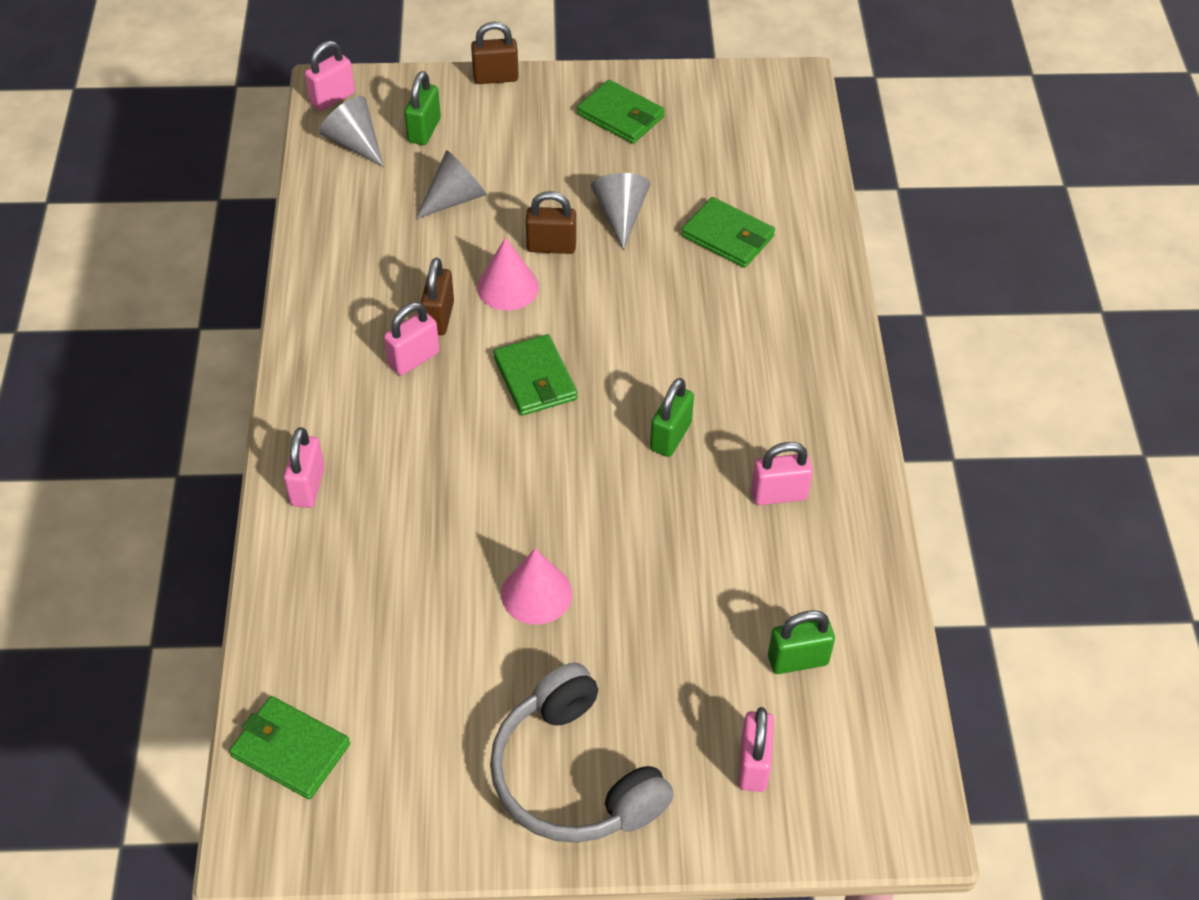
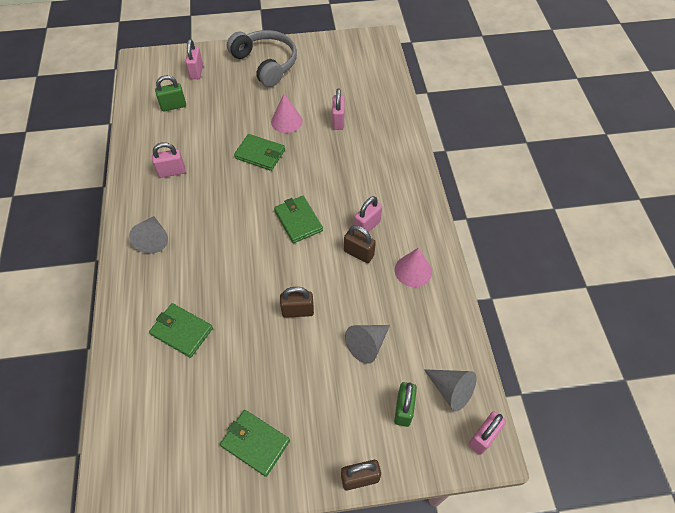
camera: 175 degrees right, 5 degrees up
(291, 750) = (375, 63): green wallet -> green wallet (260, 154)
(308, 486) = (402, 156): pink padlock -> pink padlock (338, 121)
(439, 317) = (359, 253): brown padlock -> brown padlock turned 60 degrees counterclockwise
(508, 287) = (321, 278): pink cone -> pink cone (413, 270)
(620, 215) = (253, 342): grey cone -> grey cone (153, 239)
(670, 436) = (224, 195): green padlock -> none

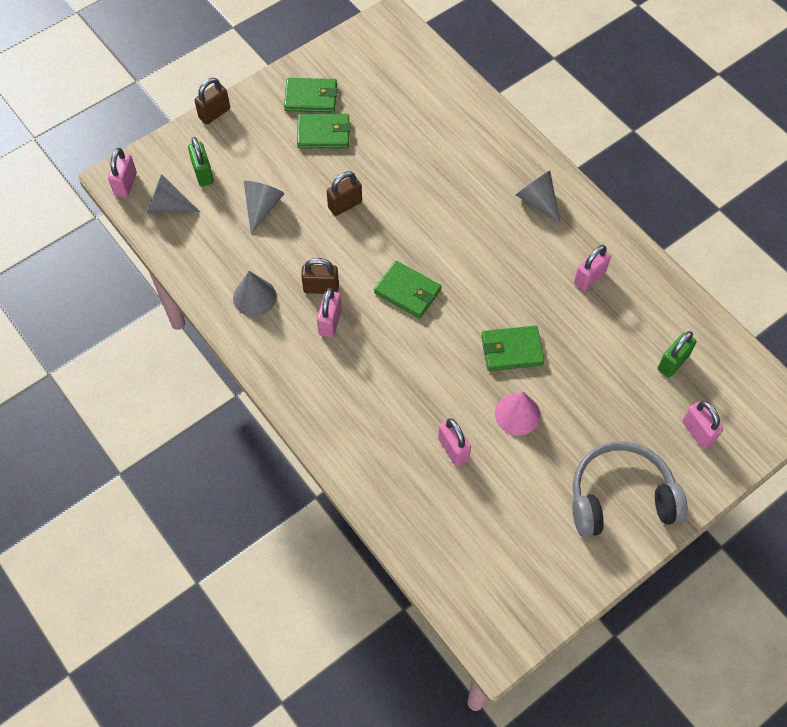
camera: 150 degrees right, 5 degrees up
(182, 331) = (436, 140): green wallet -> green wallet (323, 133)
(266, 64) = (620, 497): grey headphones -> grey headphones turned 150 degrees clockwise
(413, 270) = (254, 297): pink cone -> grey cone

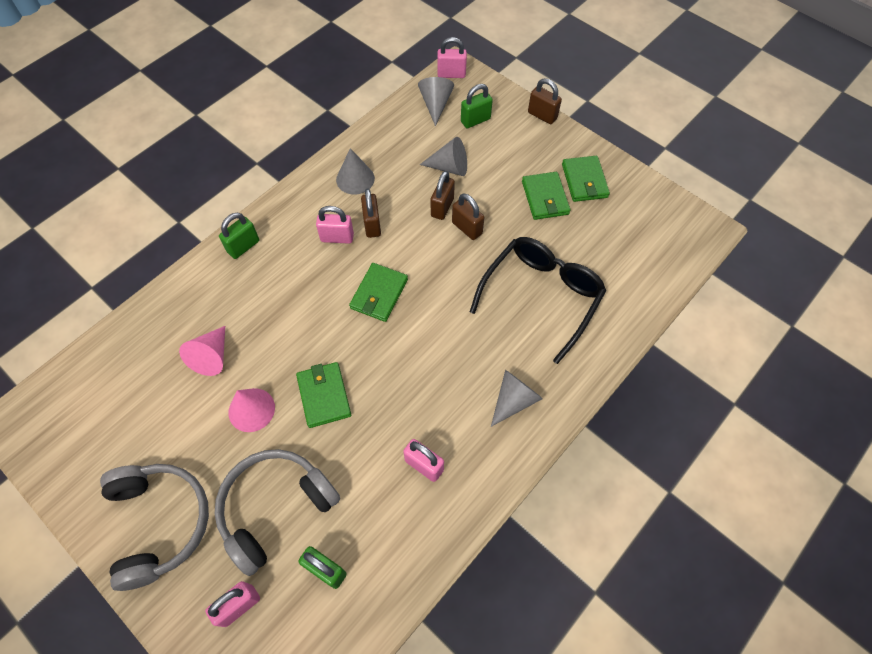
camera: 80 degrees right, 0 degrees up
(313, 222) = (442, 207): none -> brown padlock
(321, 414) = (243, 246): none -> green padlock
(436, 159) = (542, 296): none -> black glasses
(453, 449) = (212, 357): pink padlock -> pink cone
(616, 398) = (275, 508): none -> grey headphones

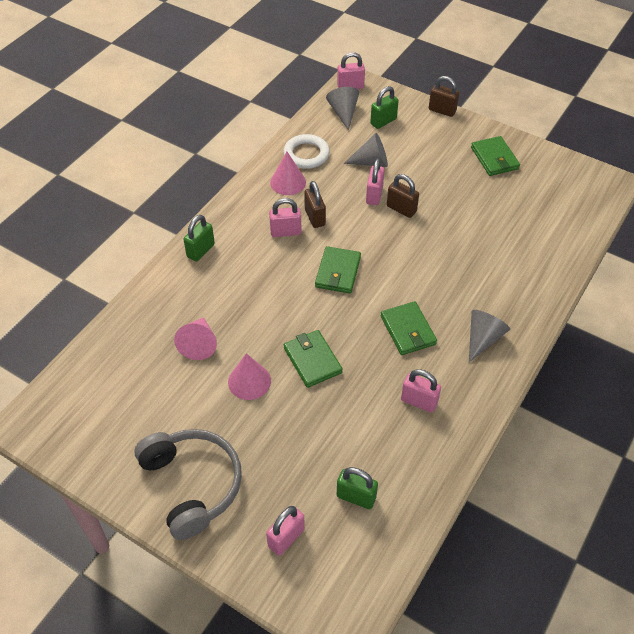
camera: 10 degrees left, 10 degrees down
(275, 508) = (296, 456): grey headphones -> none
(355, 179) = (288, 182): grey cone -> pink cone
(383, 148) = (306, 154): none -> white ring
(442, 207) = (374, 195): brown padlock -> pink padlock
(542, 296) = (483, 254): black glasses -> none
(545, 198) = (463, 176): green wallet -> green wallet (408, 330)

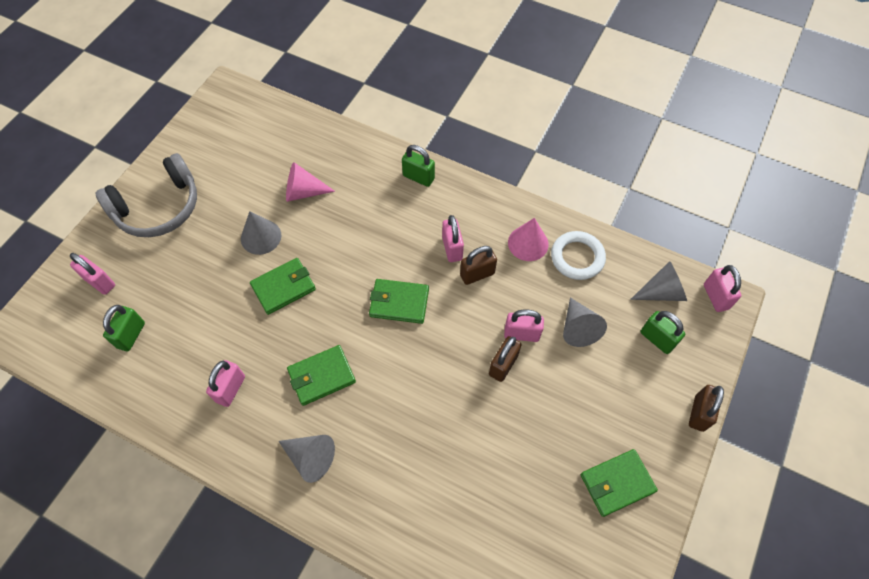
camera: 85 degrees right, 10 degrees up
(249, 381) = (261, 237): pink cone -> grey cone

